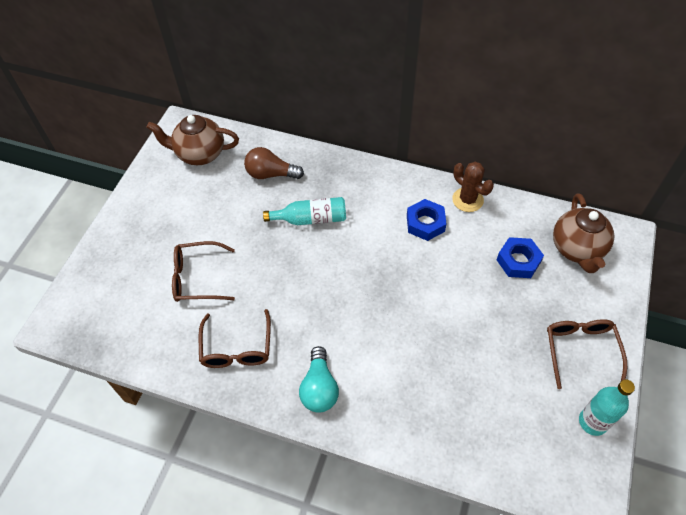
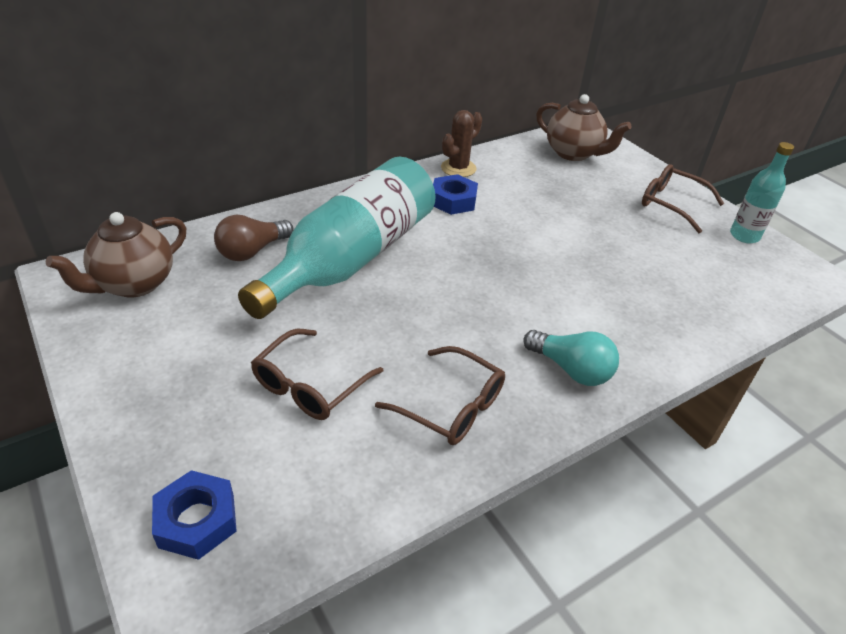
camera: 55 degrees left, 15 degrees down
(311, 219) = (351, 258): turquoise bottle -> turquoise bottle, size x2.14
(467, 200) = (458, 168): brown cactus -> brown cactus turned 45 degrees counterclockwise
(518, 261) = (553, 182): blue nut -> blue nut (197, 520)

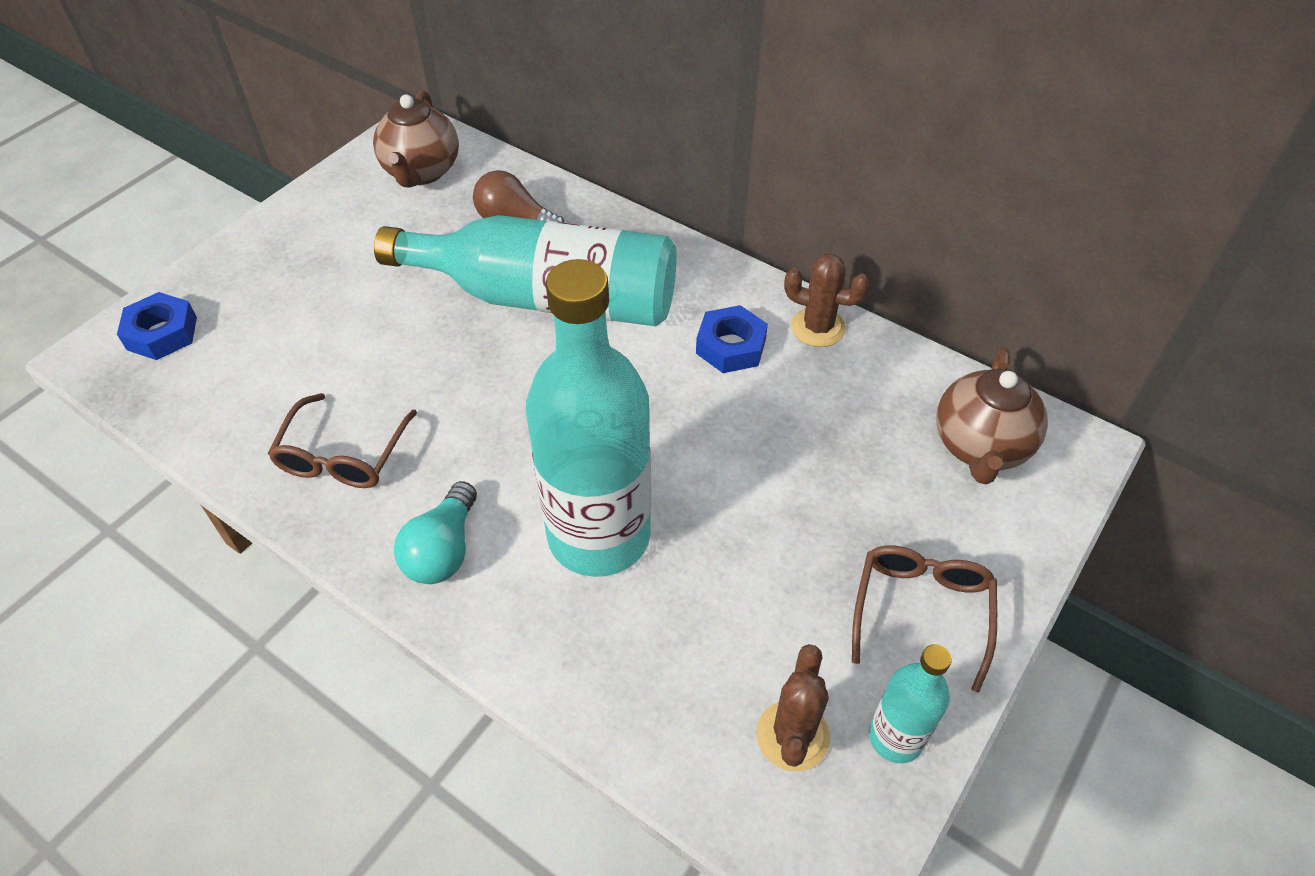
camera: 70 degrees right, 10 degrees up
(134, 284) = (421, 172): brown teapot -> brown teapot turned 105 degrees counterclockwise
(310, 386) = (333, 340): brown glasses -> none
(584, 295) = (599, 535): none -> turquoise bottle
(740, 266) = (792, 735): none -> brown cactus

